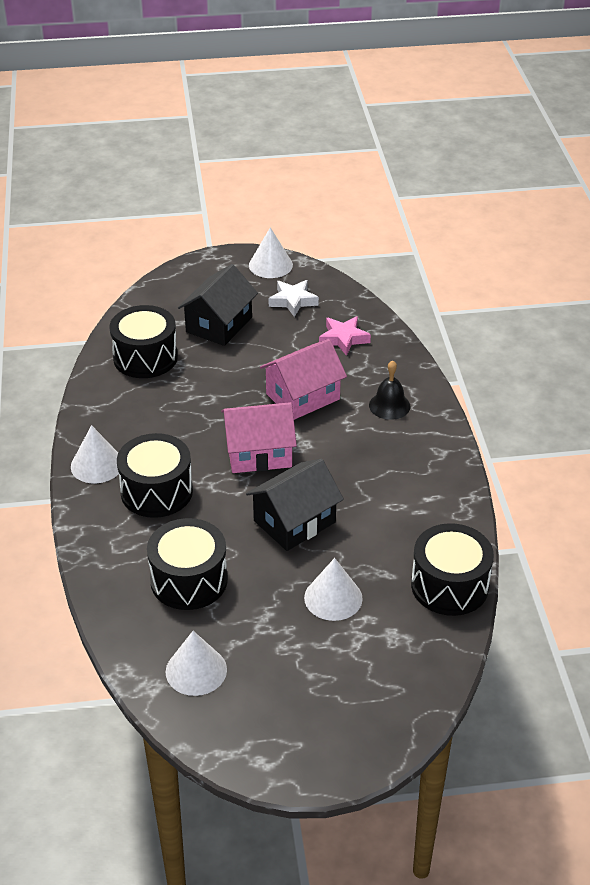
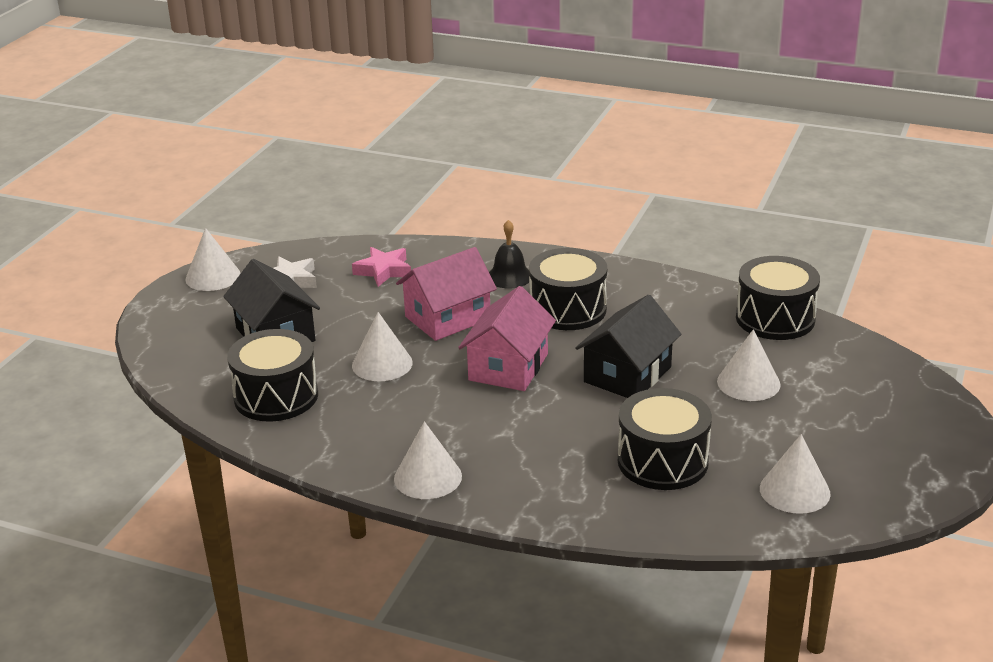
camera: 60 degrees left, 10 degrees down
(156, 491) = (509, 447): black drum -> black drum (568, 309)
(218, 389) = (382, 364): none -> white cone
(294, 521) = (627, 374): black house -> black house turned 45 degrees clockwise
(303, 396) = (447, 318): pink house -> pink house turned 60 degrees clockwise

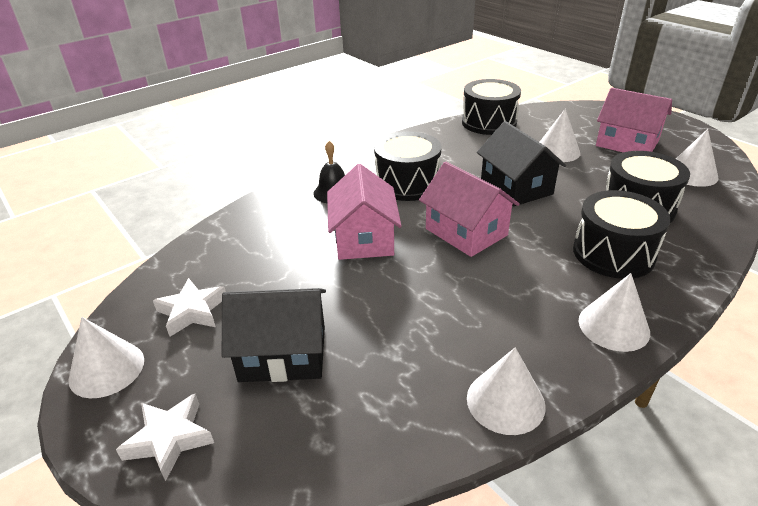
camera: 60 degrees left, 5 degrees up
(175, 325) = (169, 439): none -> white star
(276, 396) = (405, 391): black drum -> black drum (613, 253)
(382, 364) = (404, 296): white cone -> white cone (505, 401)
(383, 271) = (248, 248): pink star -> none
(832, 430) = (627, 143): none -> pink house

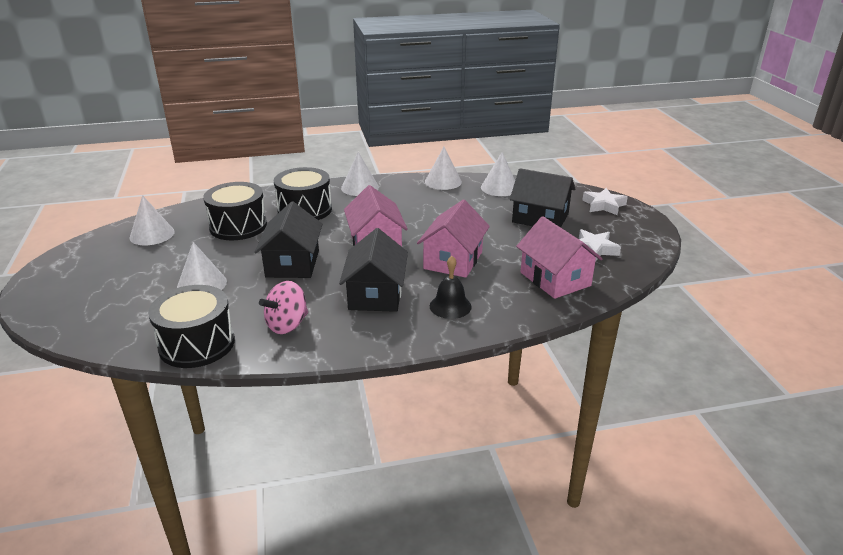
camera: 155 degrees left, 5 degrees down
(107, 369) = (644, 236): white cone -> white cone (499, 188)
(407, 183) = (375, 294): black drum -> black house
(447, 146) = (287, 325): none -> pink spinning top
(627, 143) = (131, 272): pink house -> pink house (555, 279)

